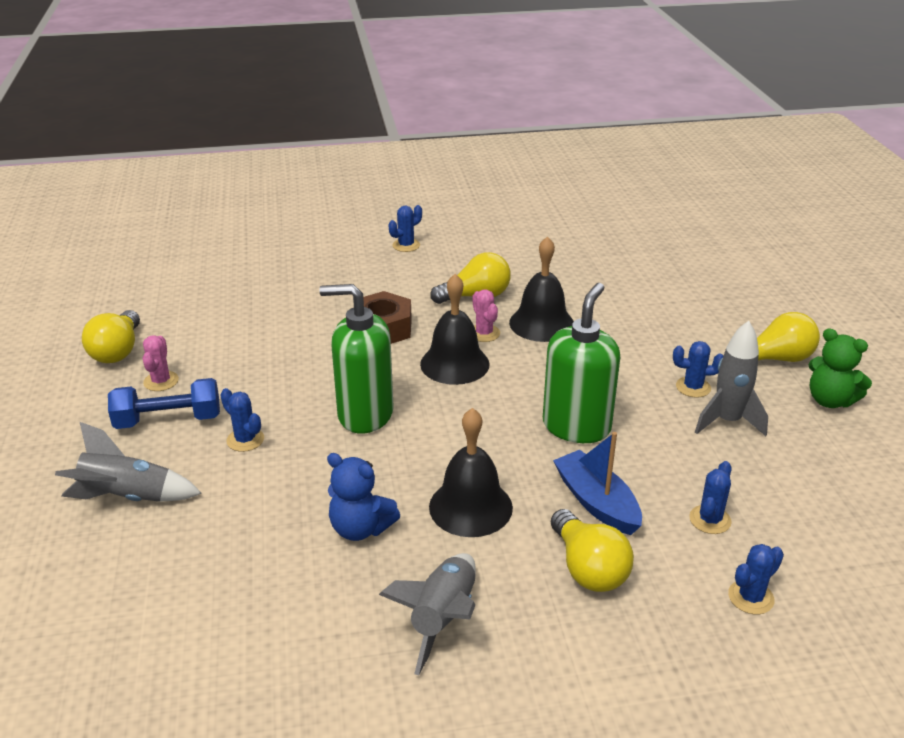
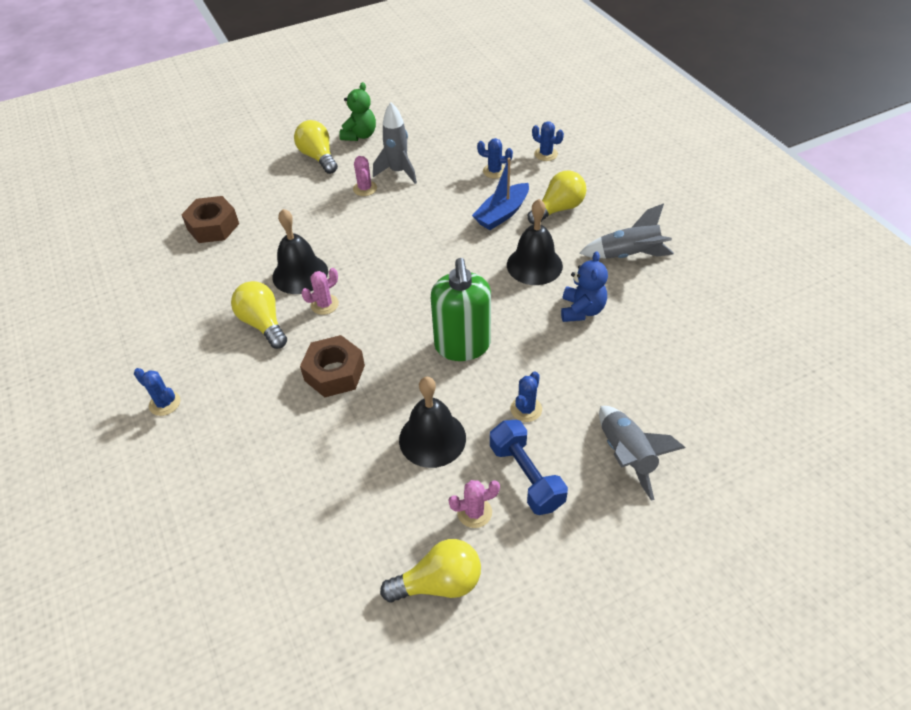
camera: 105 degrees left, 15 degrees up
(454, 364) = (375, 311): black bell -> black bell (432, 438)
(576, 426) = (430, 233): green soap dispenser -> none
(646, 278) = (213, 226): none -> brown nut
(693, 387) = (365, 188): blue cactus -> pink cactus

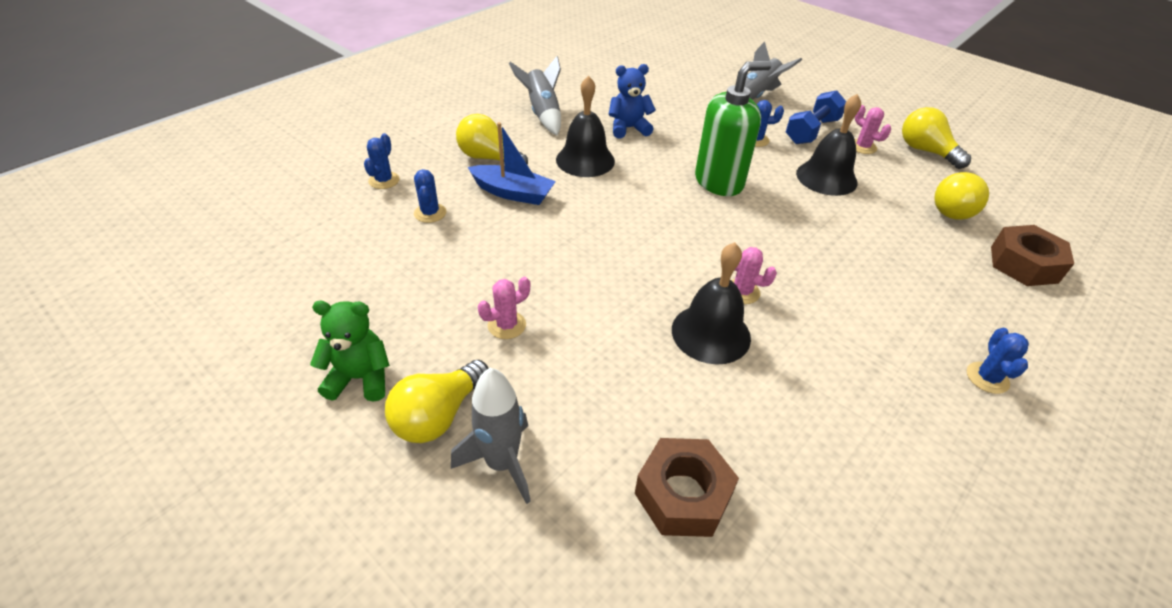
camera: 115 degrees left, 5 degrees down
(263, 324) = (811, 336): yellow light bulb -> yellow light bulb (953, 208)
(334, 373) = (820, 253): brown nut -> brown nut (1023, 264)
(398, 172) = (455, 300): grey rocket -> grey rocket (502, 463)

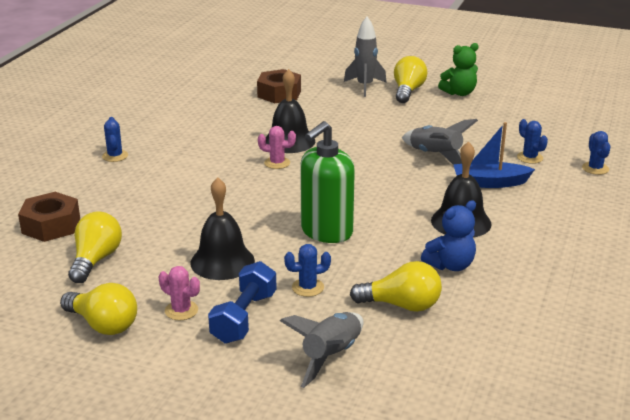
camera: 160 degrees right, 15 degrees down
(489, 158) = (543, 203): yellow light bulb -> yellow light bulb (401, 305)
(507, 325) = (410, 121): pink cactus -> none
(542, 114) = (554, 259): grey rocket -> grey rocket (435, 156)

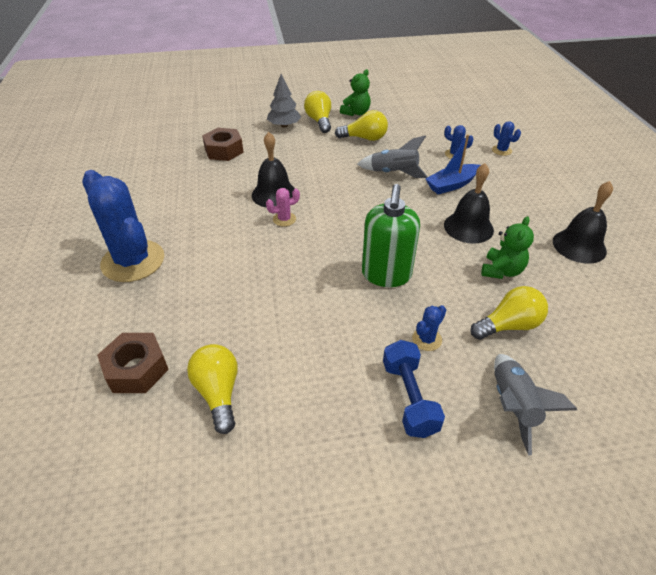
camera: 30 degrees left, 15 degrees up
(103, 324) = (295, 472): yellow light bulb -> yellow light bulb (364, 138)
(115, 156) = (133, 261): blue cactus -> blue cactus, size x2.42
(181, 310) = (350, 416): pink cactus -> none
(222, 261) = (334, 342): black bell -> black bell (579, 246)
(365, 86) = (284, 125): grey rocket -> grey tree
(450, 265) = (501, 271): blue teddy bear -> green teddy bear

